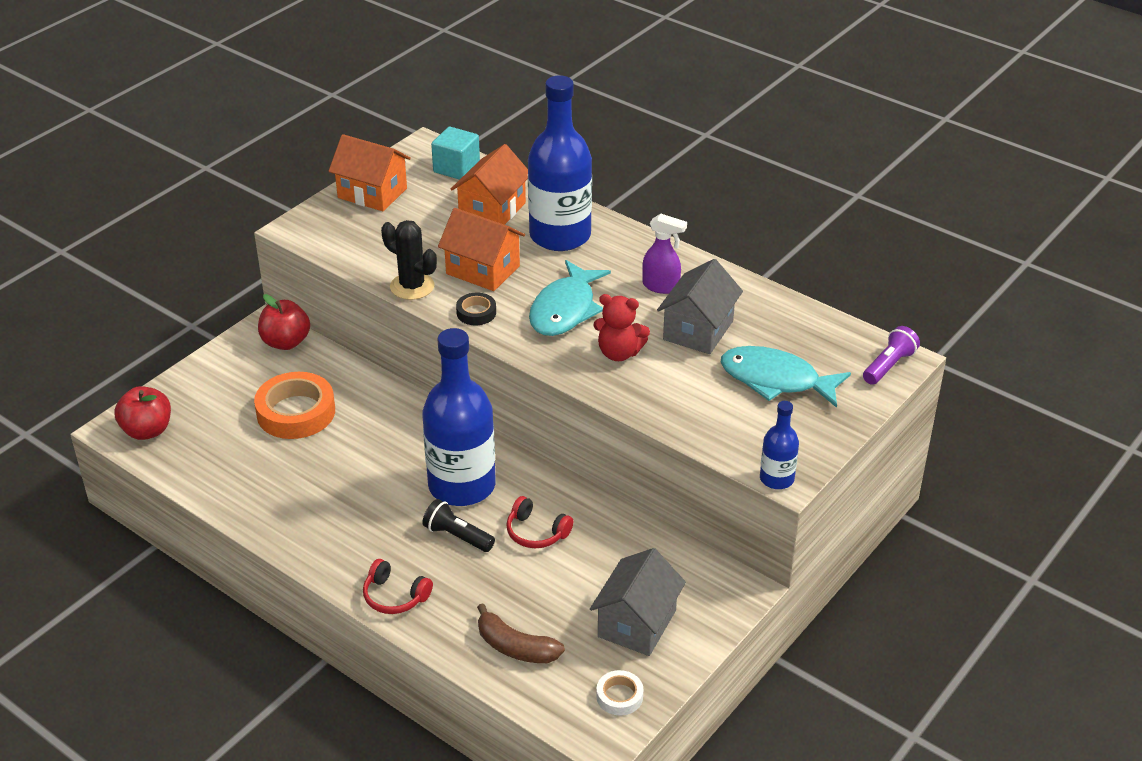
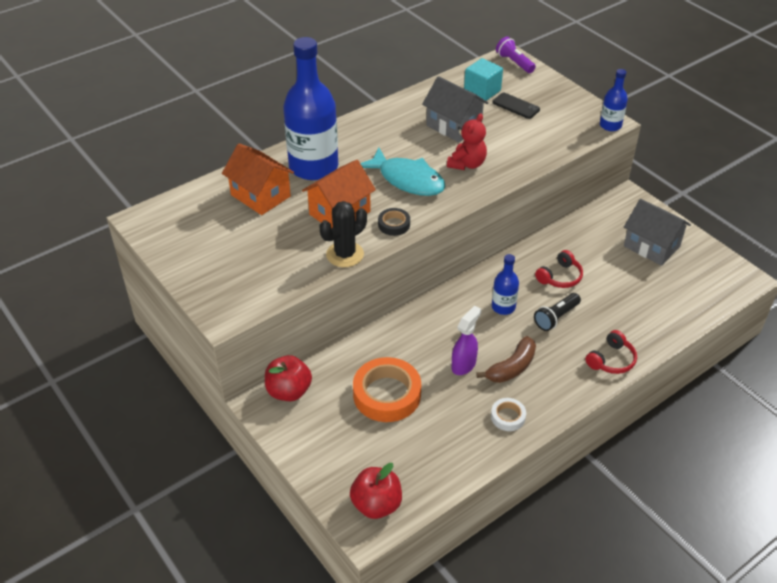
camera: 75 degrees left, 5 degrees up
(372, 193) = (195, 261): orange house -> none
(456, 168) = (187, 206): turquoise cube -> turquoise cube (482, 91)
(462, 486) = (503, 307): blue bottle -> blue bottle, size x0.47
(516, 647) = (667, 305): brown banana -> brown banana (512, 367)
(619, 696) = (712, 265): white tape -> white tape (508, 417)
(661, 286) = (398, 132): purple spray bottle -> purple spray bottle (464, 365)
(776, 380) = (516, 106): turquoise fish -> black phone

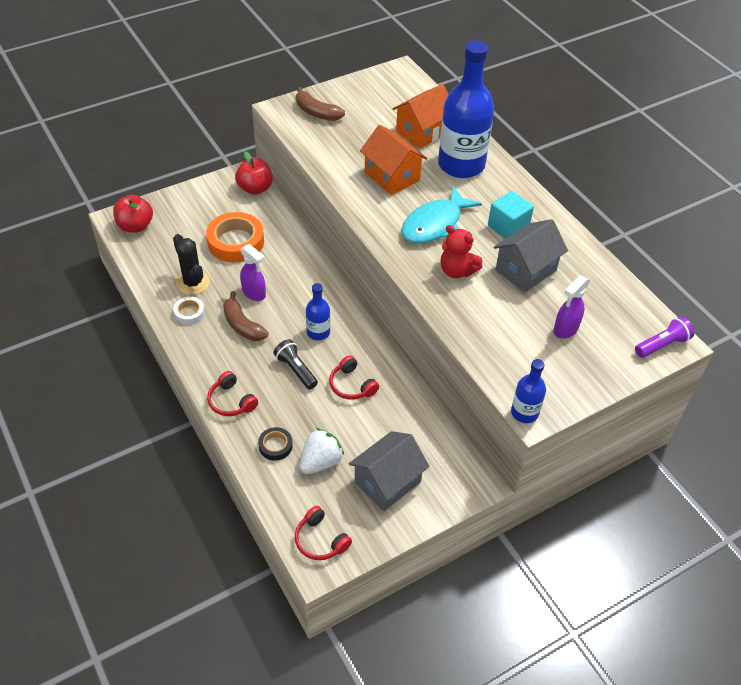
camera: 95 degrees right, 5 degrees up
(230, 282) = (317, 113): none -> brown banana
(345, 254) = (336, 175): black cactus -> black cactus (192, 283)
(394, 224) = (370, 208): black tape -> black tape (275, 446)
(482, 91) = (595, 304): turquoise cube -> turquoise cube (508, 227)
(516, 106) = (565, 329): black phone -> purple spray bottle
(650, 288) = (321, 462): none -> white strawberry
(724, 280) = (320, 540): none -> red headphones

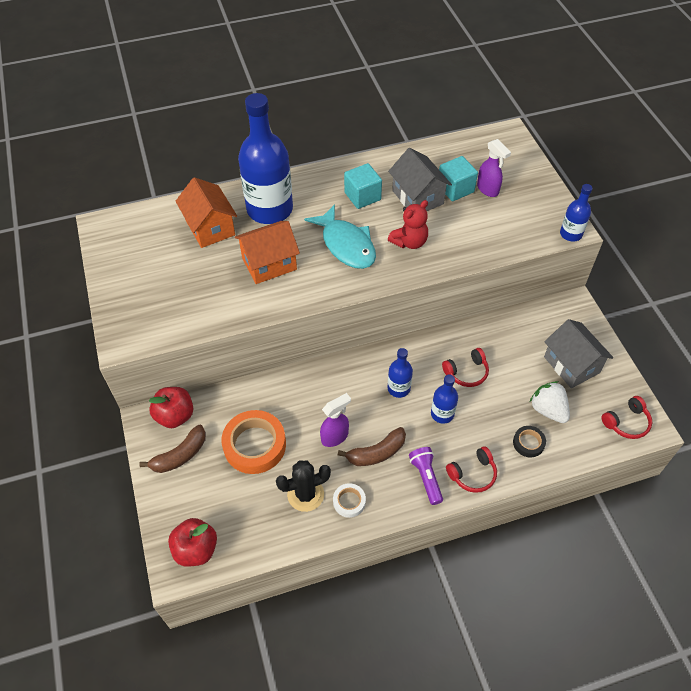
camera: 75 degrees left, 5 degrees up
(296, 370) = (442, 414): black flashlight -> blue bottle
(317, 113) = (143, 309): brown banana -> brown banana (180, 455)
(553, 300) = (455, 189): none -> turquoise cube
(662, 345) = (510, 141): purple flashlight -> purple flashlight (426, 478)

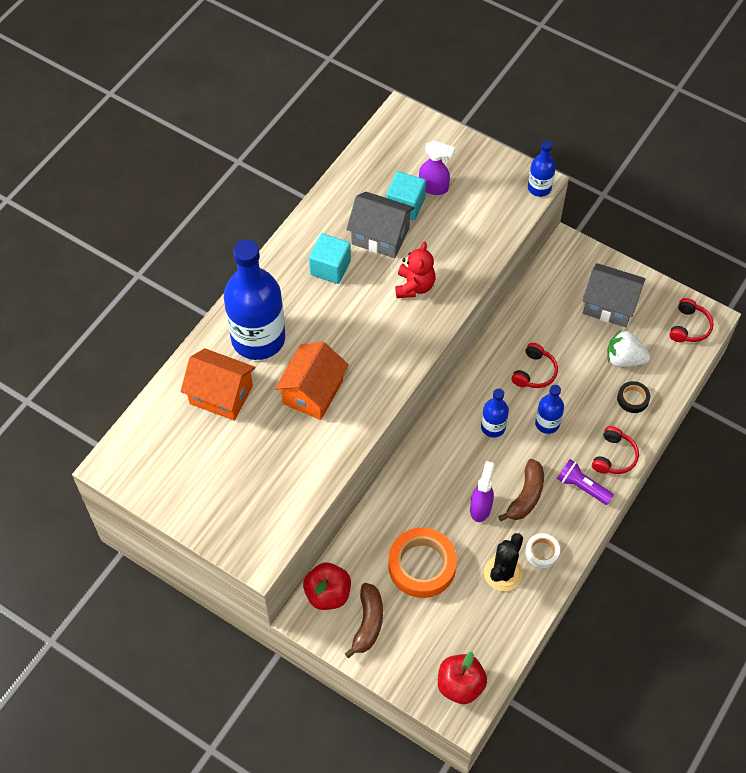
camera: 40 degrees left, 5 degrees up
(346, 245) = (363, 326): turquoise fish -> none

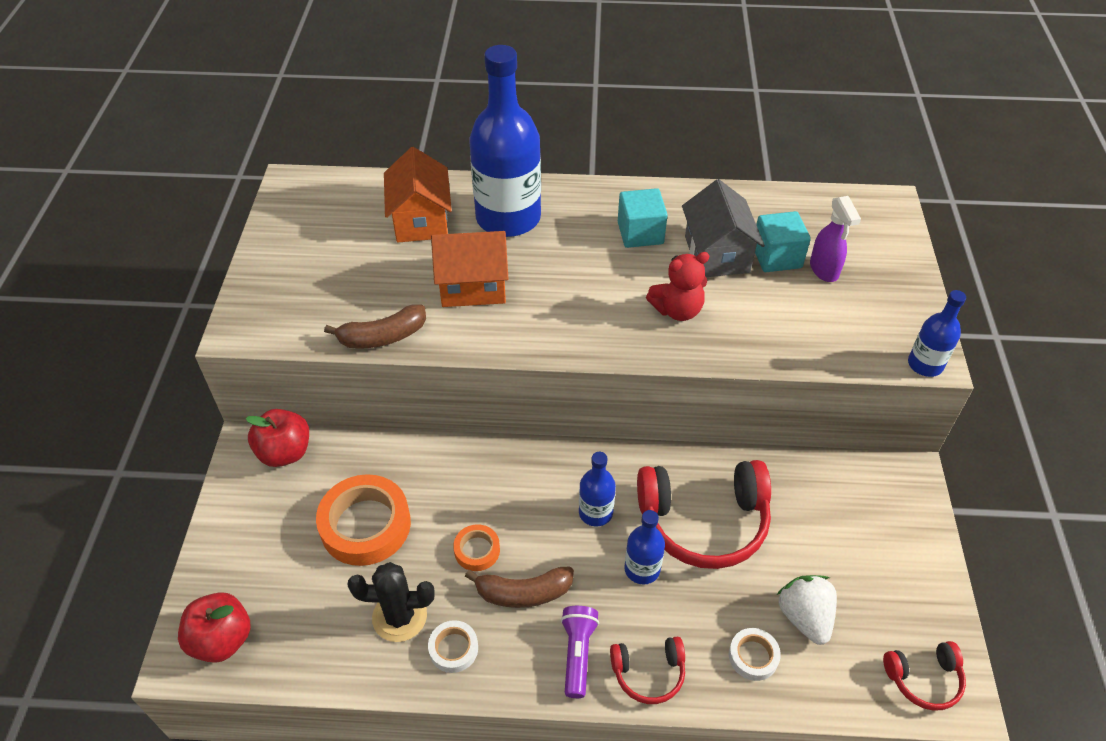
camera: 60 degrees right, 10 degrees down
(368, 623) = (265, 506): brown banana -> brown banana (383, 336)
(480, 508) = (477, 550): purple spray bottle -> orange tape
(534, 372) = (703, 521): red headphones -> red headphones, size x1.97
(609, 305) = (869, 561): grey house -> none
(633, 399) = (753, 656): black tape -> white tape

